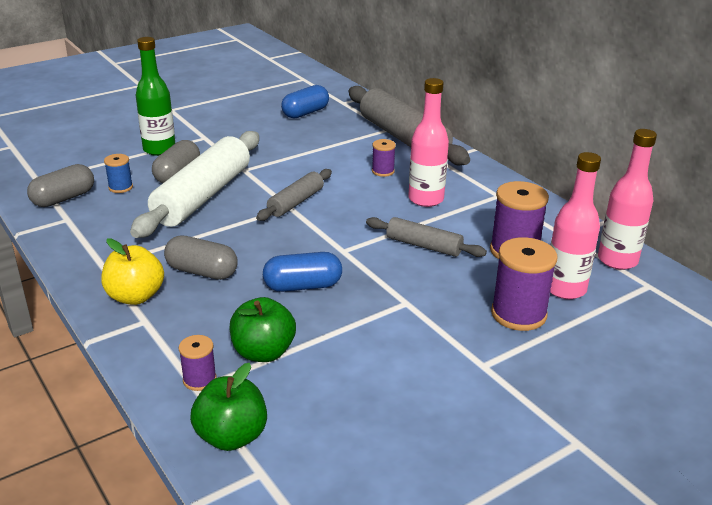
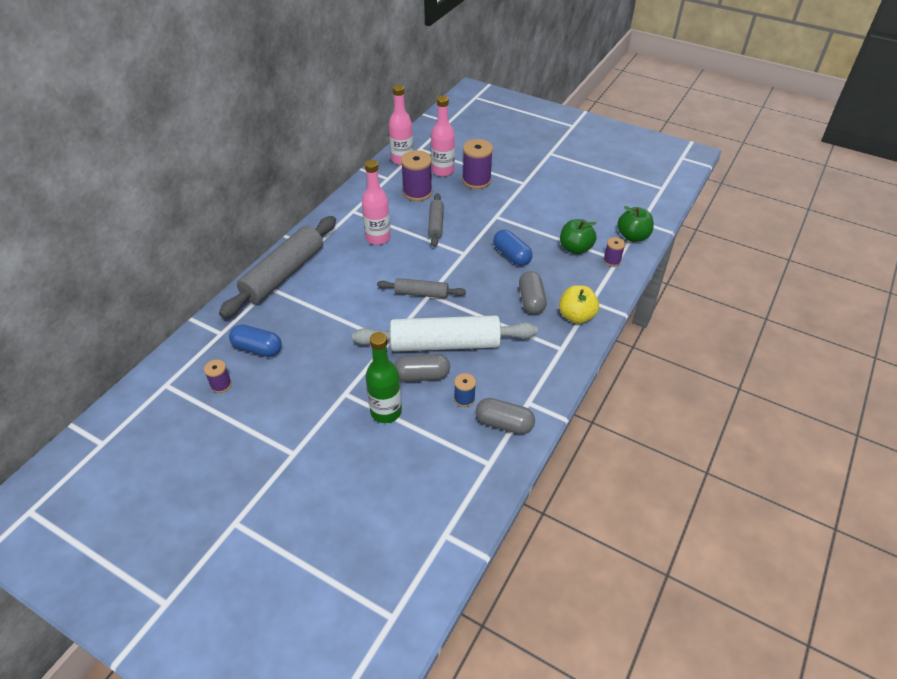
camera: 115 degrees left, 15 degrees up
(383, 171) = (348, 268): purple spool -> purple spool (221, 385)

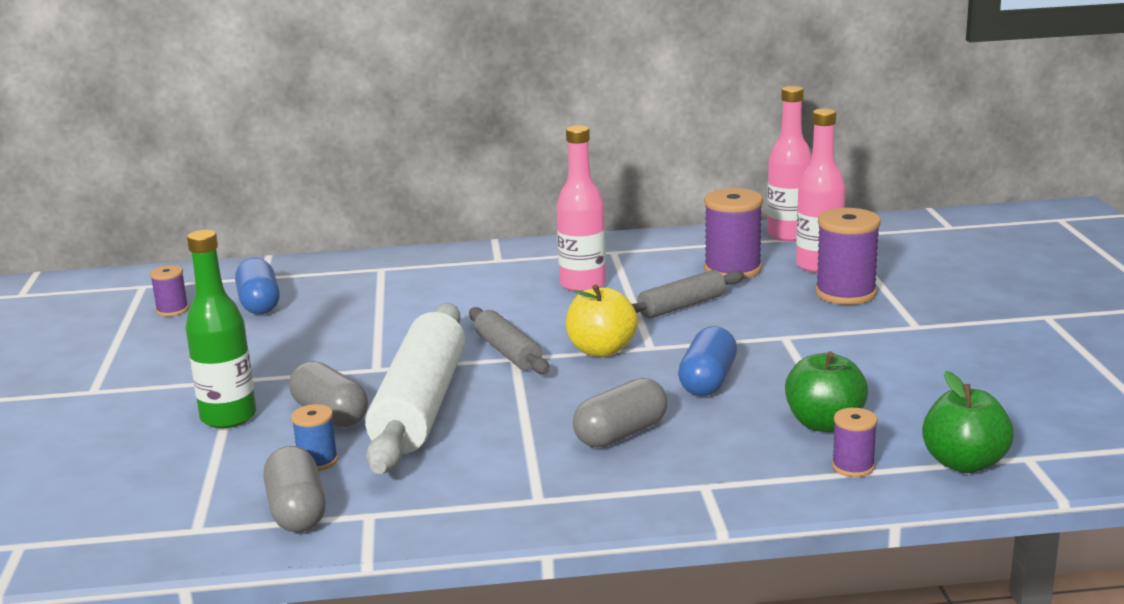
camera: 55 degrees right, 25 degrees down
(283, 274) = (417, 265): grey rolling pin -> none
(445, 344) = (421, 406): white rolling pin -> white rolling pin turned 45 degrees clockwise
(576, 316) = (642, 485): yellow apple -> yellow apple (601, 350)

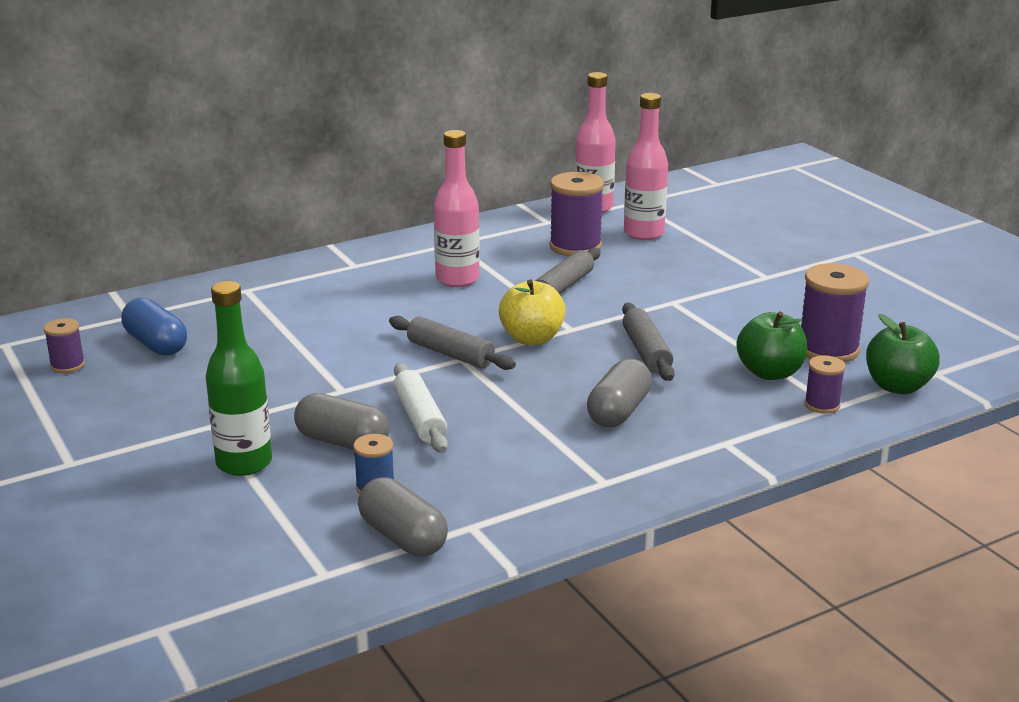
camera: 25 degrees left, 5 degrees up
(421, 406) = (420, 418): white rolling pin -> white rolling pin, size x0.52
(708, 381) = (646, 352): blue capsule -> grey rolling pin
(845, 293) = (687, 256): purple spool -> purple spool (828, 350)

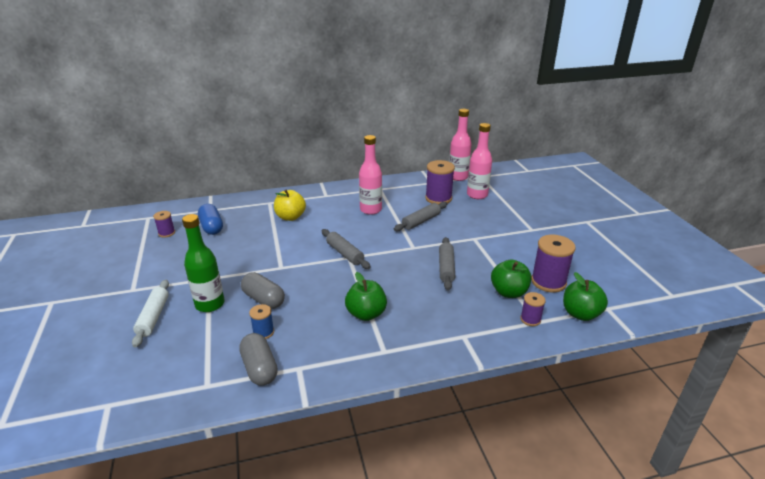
camera: 15 degrees right, 5 degrees up
(420, 418) = (309, 291): white rolling pin -> white rolling pin (153, 317)
(532, 339) = (390, 250): yellow apple -> yellow apple (290, 217)
(543, 436) = (366, 314): none -> green apple
(618, 411) = (414, 304): grey capsule -> none

